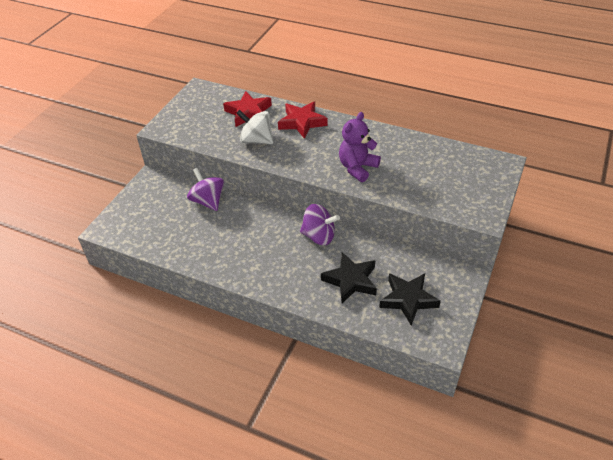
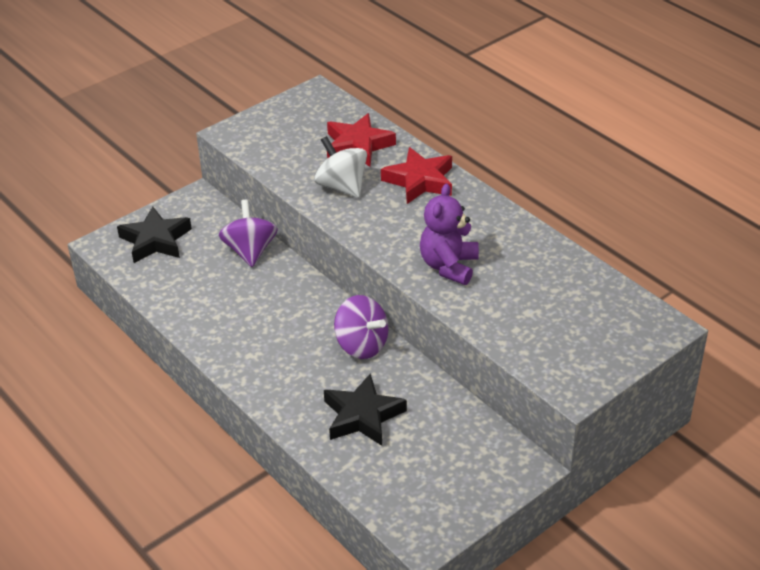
camera: 25 degrees right, 5 degrees down
(357, 168) = (449, 266): purple teddy bear -> purple teddy bear turned 45 degrees counterclockwise
(408, 300) = (420, 467): black star -> black star (155, 240)

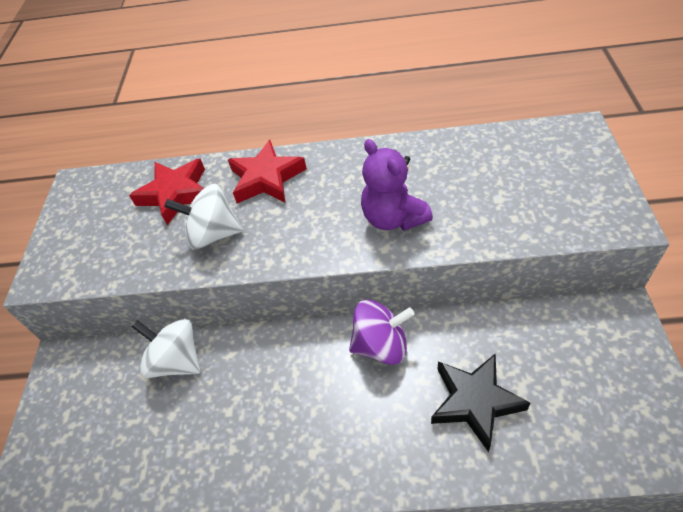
camera: 45 degrees left, 10 degrees up
(155, 240) = (72, 439): black star -> none
(250, 251) = (177, 361): purple spinning top -> white spinning top

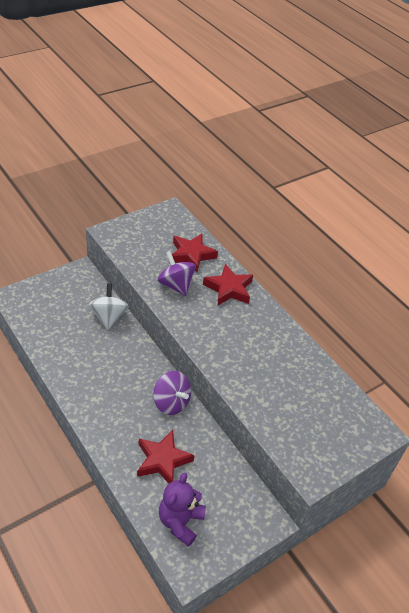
camera: 45 degrees right, 5 degrees down
(213, 234) = (175, 285): white spinning top -> purple spinning top
(393, 218) = (238, 360): purple teddy bear -> purple teddy bear (180, 522)
(475, 402) = (162, 460): black star -> red star

